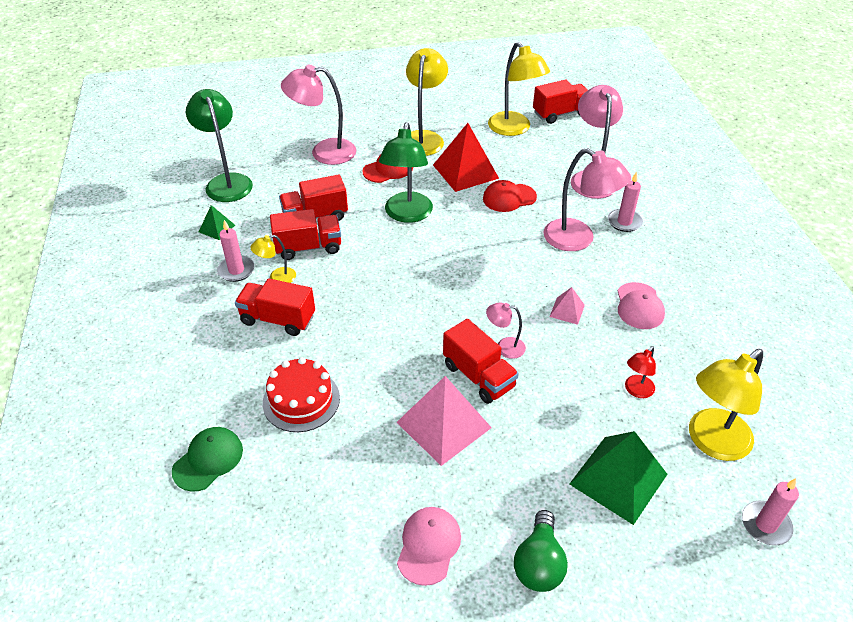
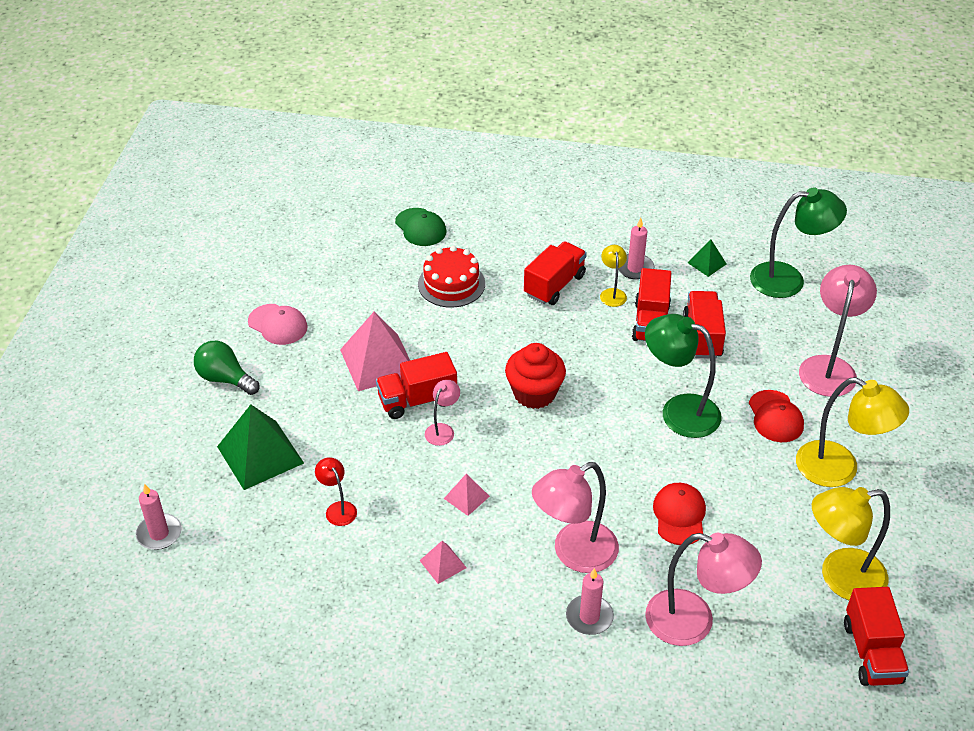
camera: 110 degrees right, 0 degrees up
(429, 299) = (534, 393): none -> red cupcake
(465, 171) = (750, 490): red pyramid -> none
(639, 306) = (443, 564): pink cap -> pink pyramid
(711, 442) = (252, 538): yellow lamp -> none

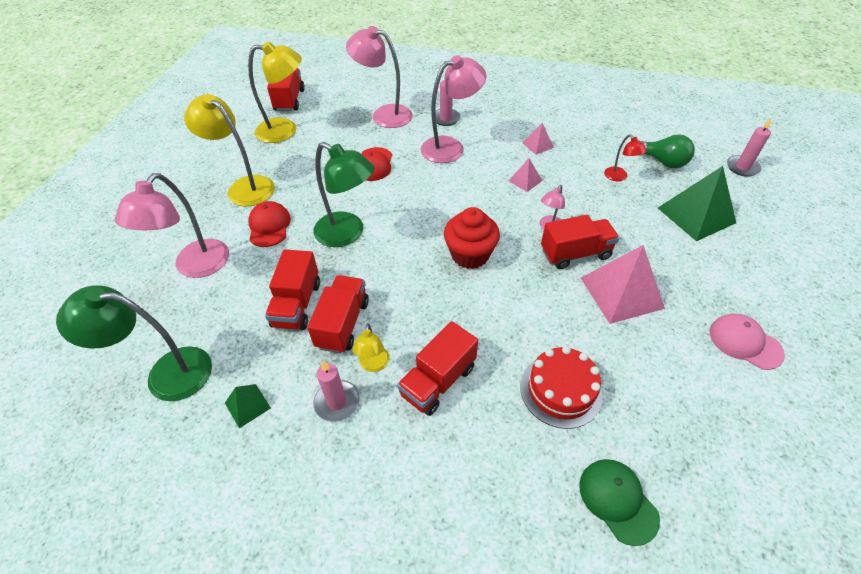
camera: 175 degrees left, 5 degrees up
(225, 379) = (765, 282): green light bulb -> green light bulb (662, 162)

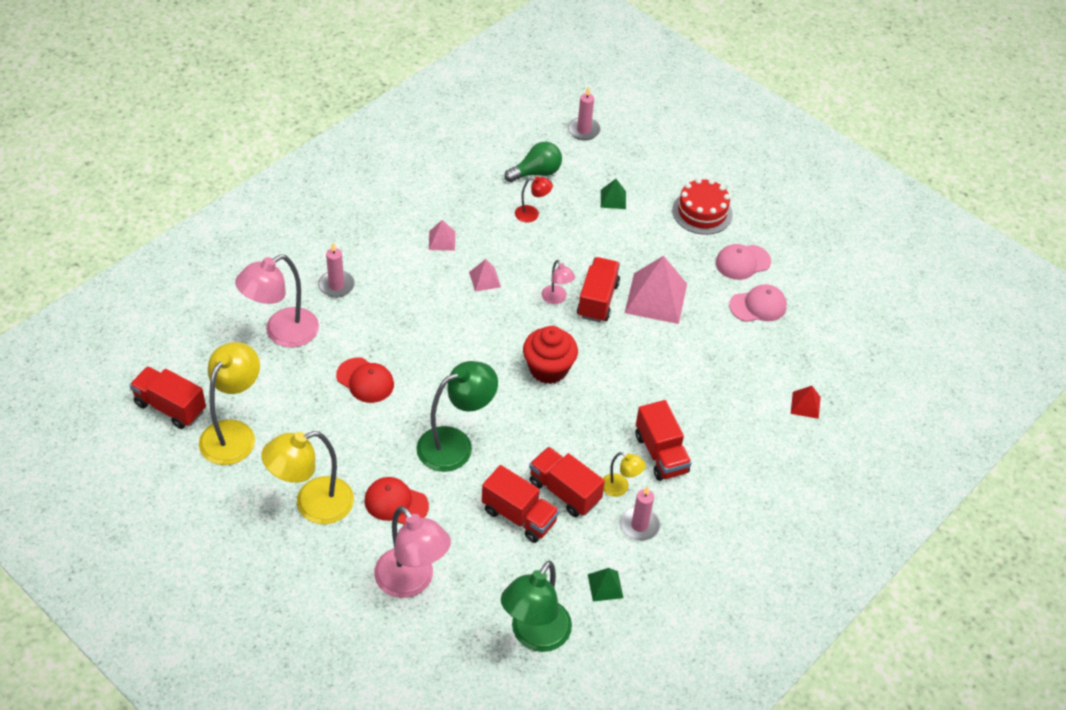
camera: 65 degrees left, 0 degrees up
(450, 147) = (388, 306): pink lamp -> none
(560, 390) = (714, 386): red cake -> red cake (702, 212)
(617, 500) = (805, 405): green cap -> red pyramid
(696, 215) = (613, 199): green pyramid -> green pyramid, size x0.49
(705, 383) = (758, 306): none -> pink cap

